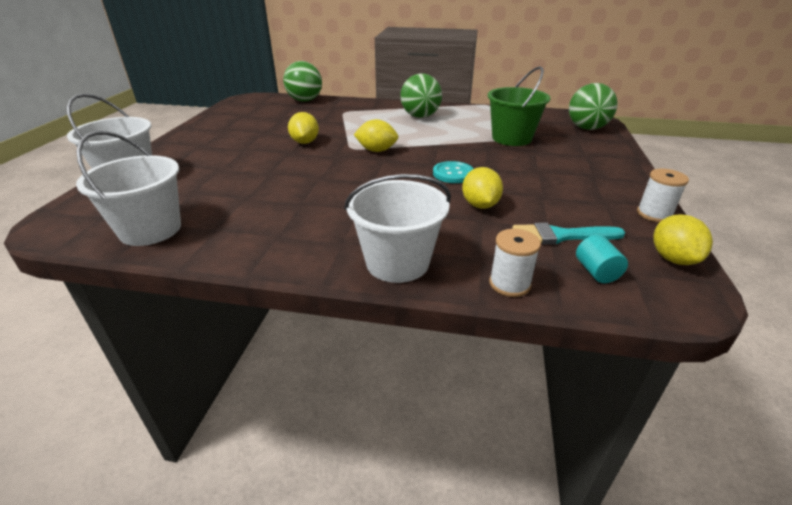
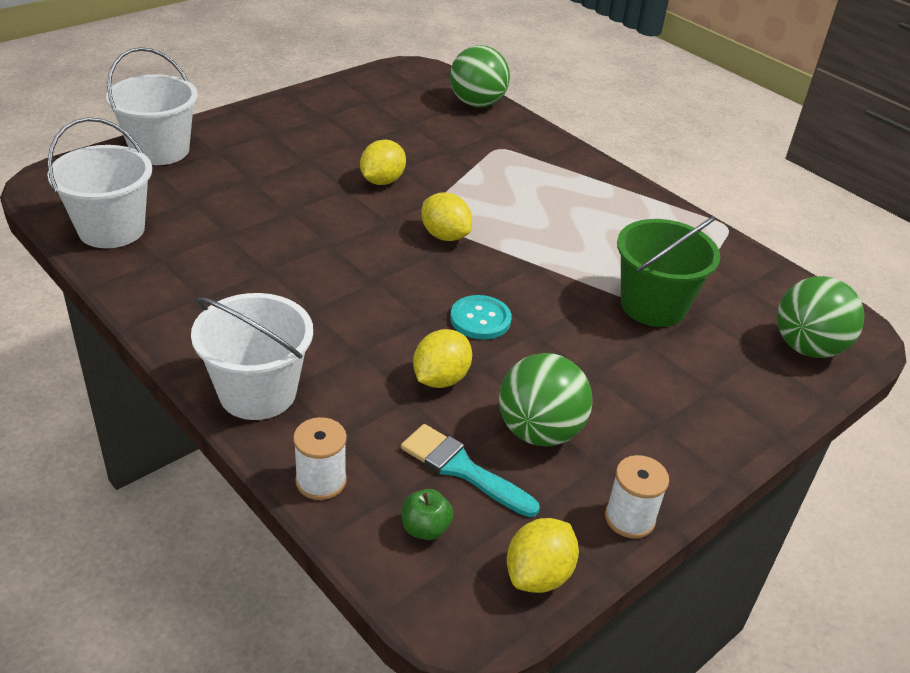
camera: 35 degrees right, 5 degrees up
(420, 116) = (588, 203): green ball -> green ball (539, 431)
(596, 272) = (425, 528): turquoise cylinder -> green apple

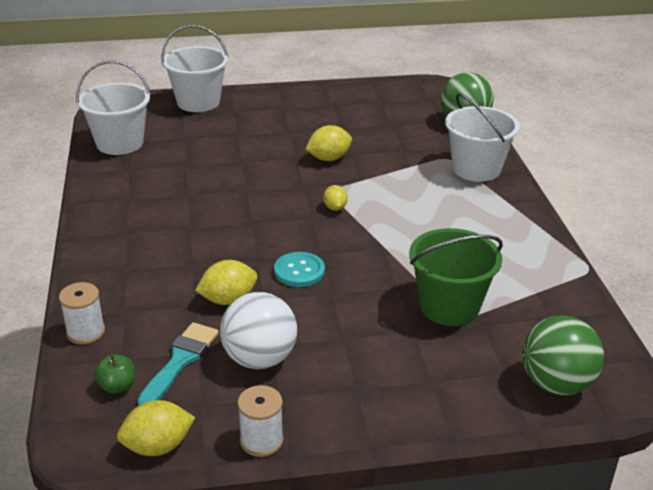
camera: 35 degrees right, 5 degrees down
(258, 392) = (104, 266): white bucket -> white bucket (476, 169)
(445, 235) = (335, 208): yellow lemon -> yellow lemon, size x0.63
(462, 469) = (180, 361): turquoise brush -> turquoise brush turned 45 degrees clockwise
(539, 431) = (259, 359): green ball -> white ball

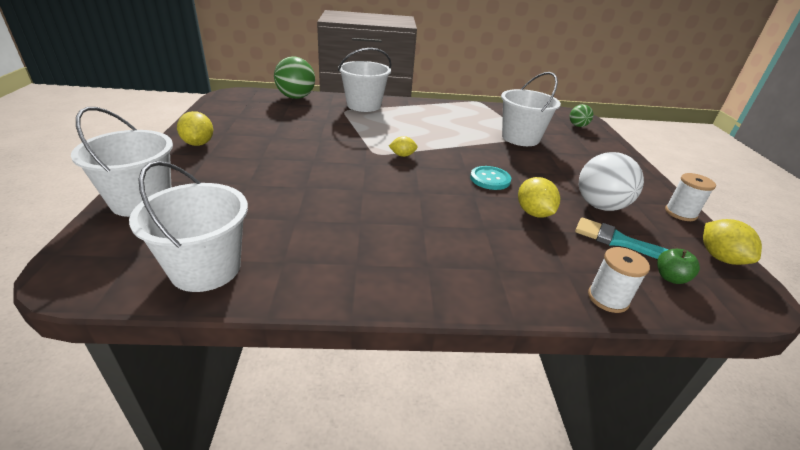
camera: 85 degrees left, 0 degrees up
(329, 158) = (323, 148): yellow lemon -> yellow lemon (198, 143)
(449, 306) = (520, 138): green bucket -> white bucket
(556, 383) = (577, 126): green ball -> green ball, size x0.55

